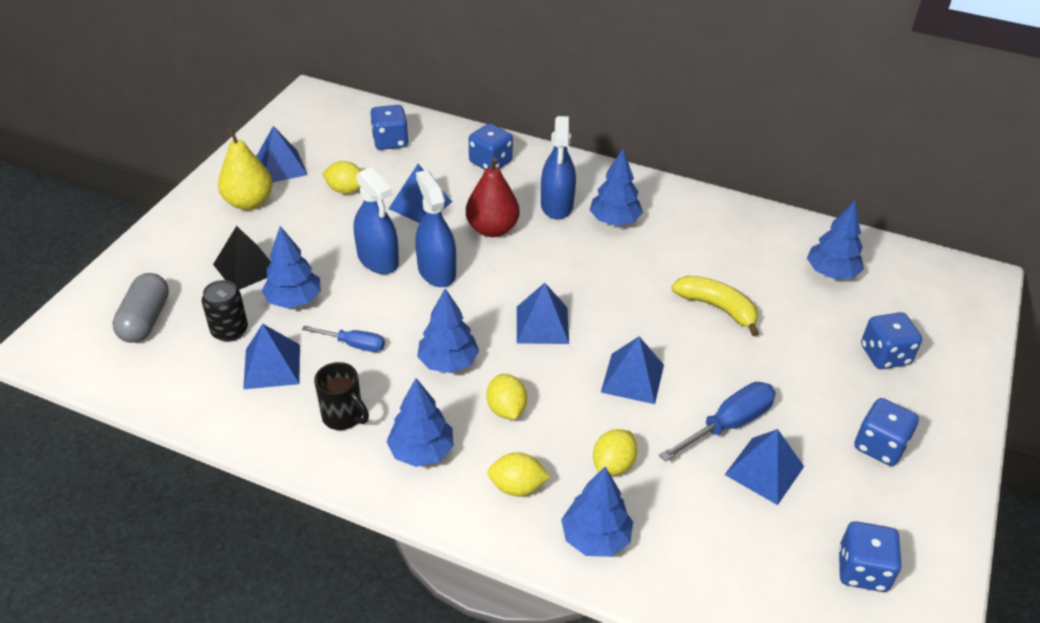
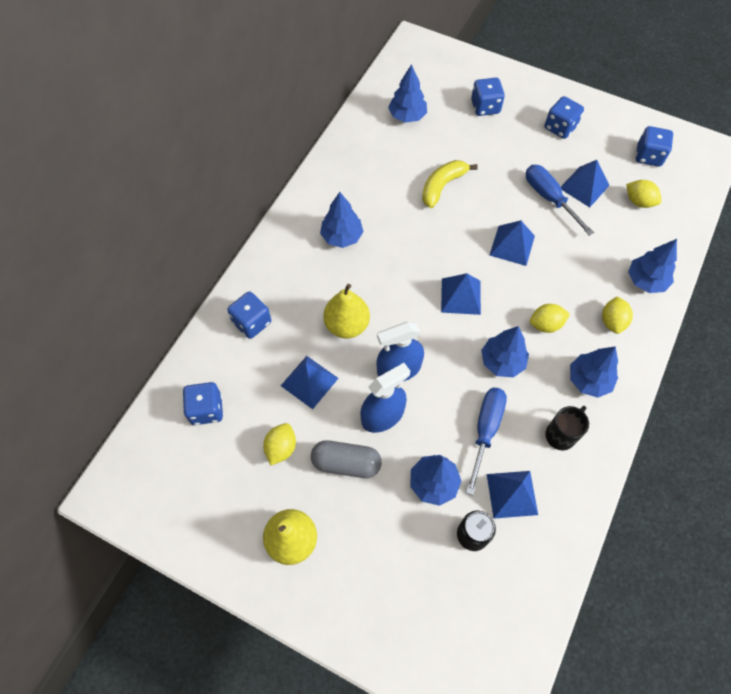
camera: 85 degrees left, 20 degrees up
(145, 320) = (459, 616): grey capsule -> grey capsule (346, 463)
(246, 268) = (390, 531): black pyramid -> none
(280, 167) = (236, 515): blue pyramid -> none
(354, 344) = (485, 431): blue screwdriver -> blue screwdriver, size x1.60
(492, 229) = (347, 325): red pear -> yellow pear
(557, 205) = (318, 275): blue spray bottle -> none
(613, 465) = (588, 265): yellow lemon -> yellow lemon (639, 201)

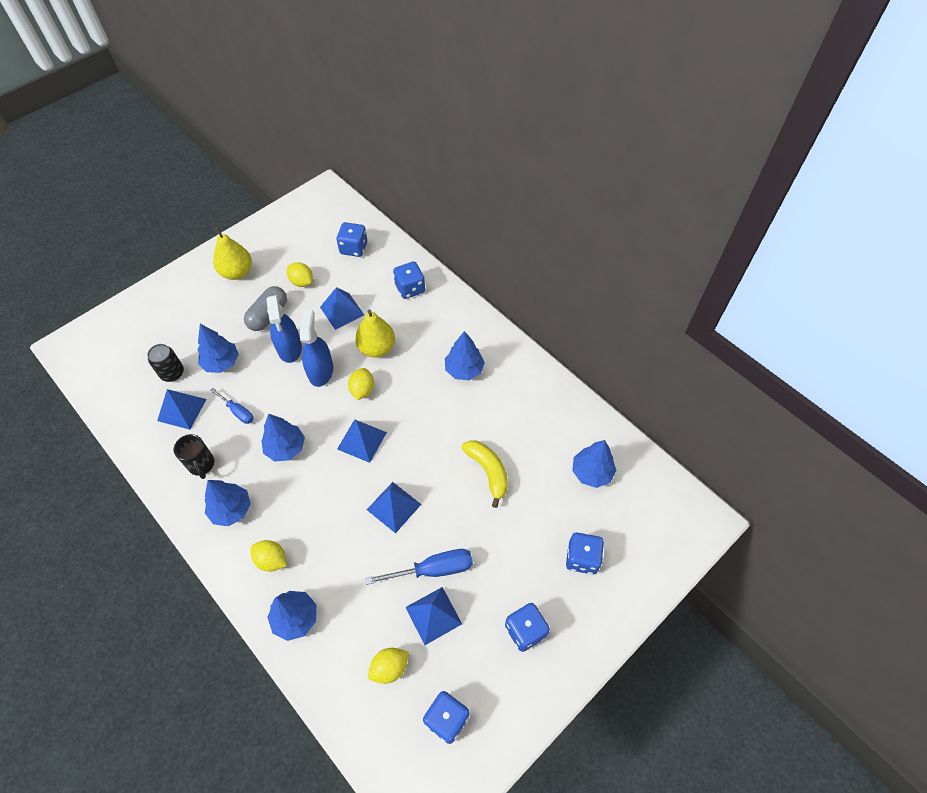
camera: 110 degrees right, 5 degrees down
(485, 431) = (237, 411): blue screwdriver -> blue screwdriver, size x0.62
(545, 324) = (299, 498): yellow lemon -> yellow lemon (362, 390)

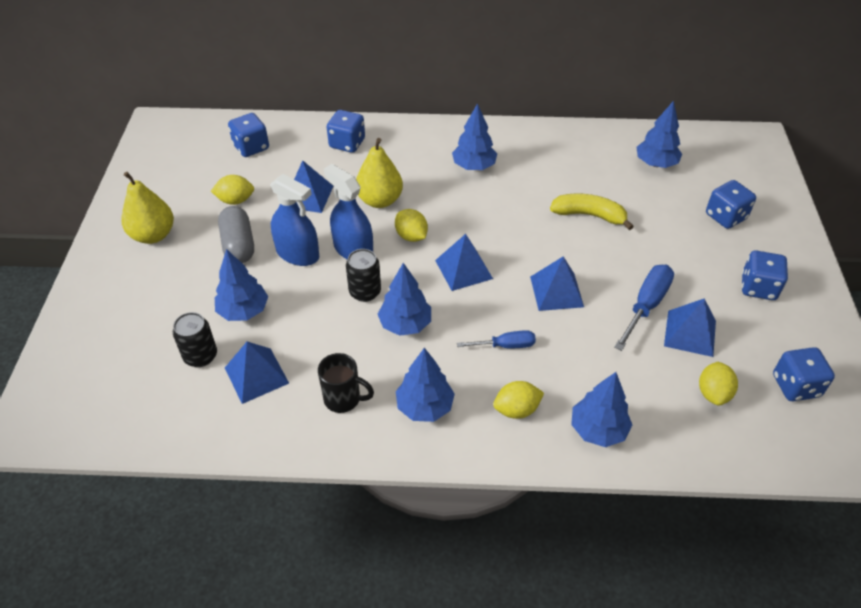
camera: 45 degrees left, 10 degrees down
(237, 411) = (317, 334): blue screwdriver -> blue screwdriver (505, 345)
(292, 406) = (365, 292): none -> black can

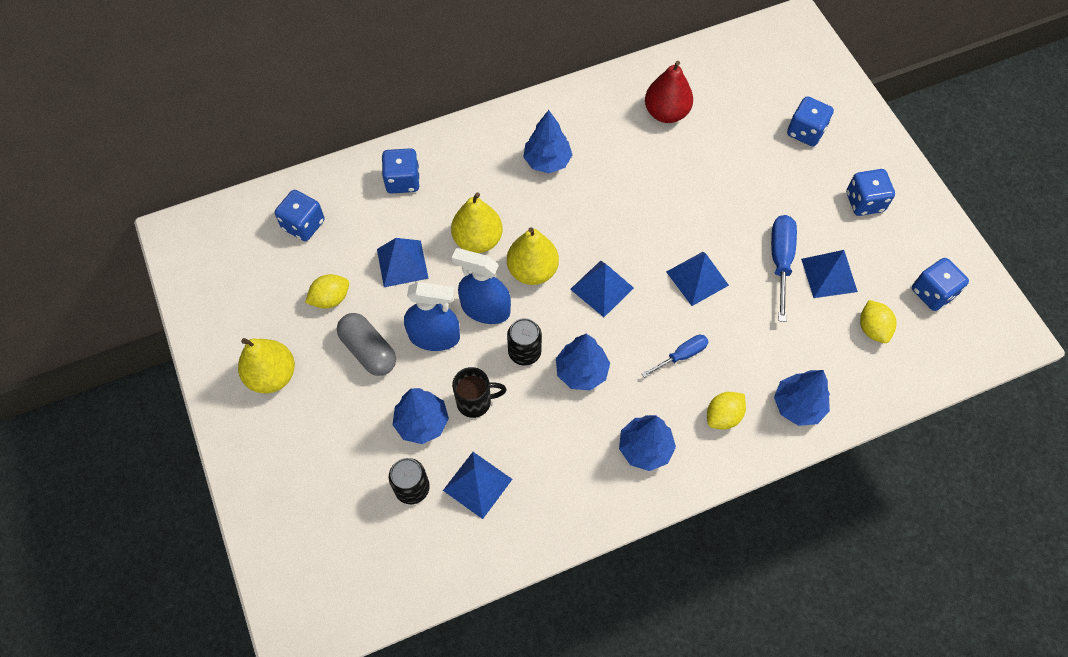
camera: 25 degrees left, 15 degrees up
(344, 399) = (571, 473): black mug -> black mug (475, 402)
(411, 236) = (532, 270): yellow lemon -> yellow pear
(589, 215) = (685, 178): yellow banana -> none
(599, 165) = (666, 113): none -> red pear
(656, 163) = (717, 91): blue tree -> none

